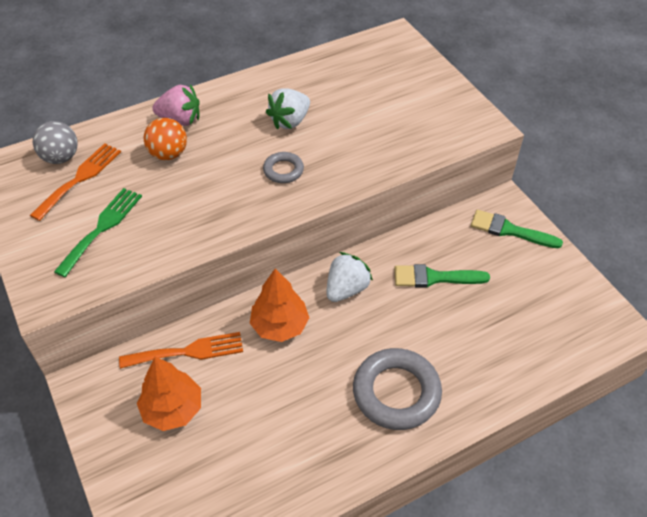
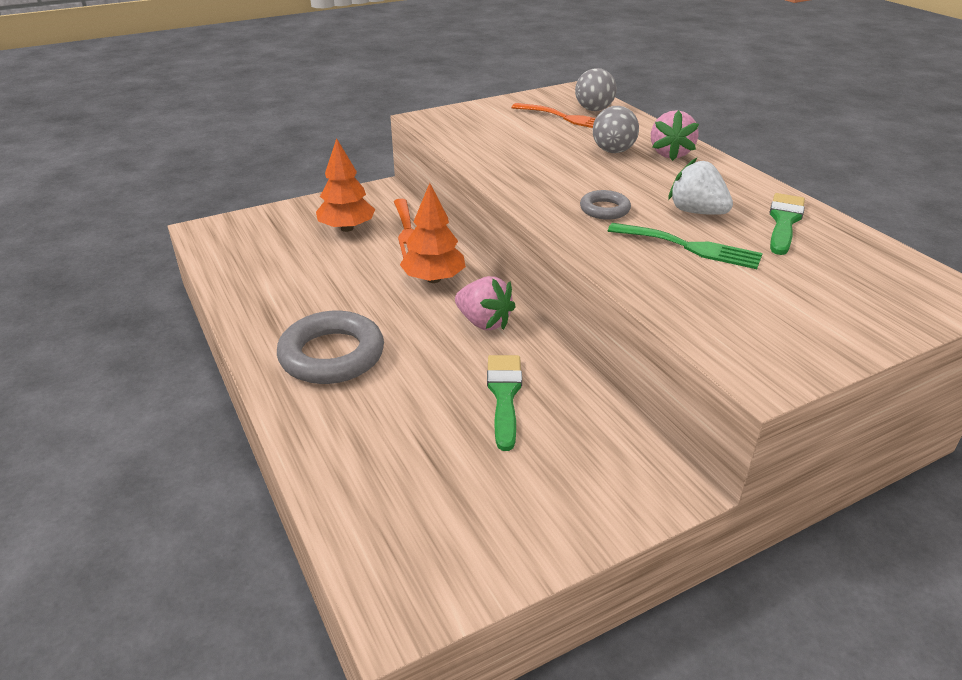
camera: 90 degrees right, 15 degrees down
(102, 228) = (506, 131): green fork -> green fork (690, 247)
(168, 154) = (613, 151): orange ball -> grey ball
(346, 289) = (484, 322): white strawberry -> pink strawberry
(510, 230) = (609, 486): green brush -> green brush (784, 221)

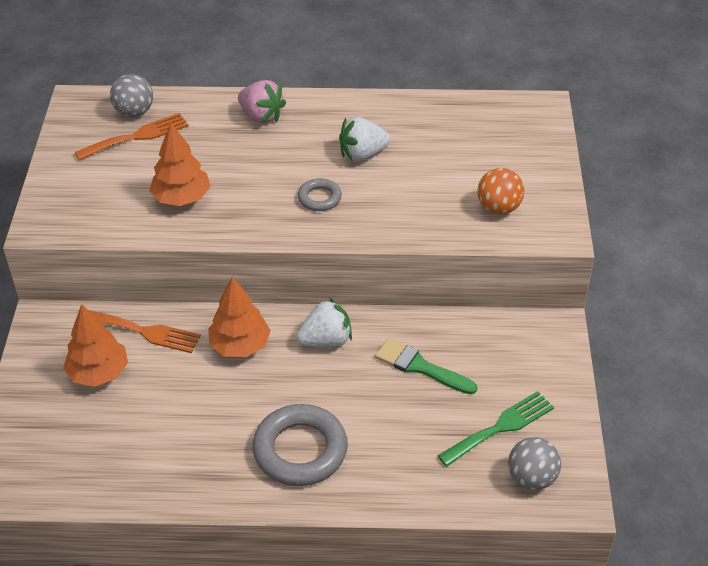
camera: 60 degrees left, 10 degrees up
(484, 322) = (326, 340): pink strawberry -> white strawberry
(521, 154) = (182, 198): none -> orange tree
(613, 151) = (227, 143): grey ball -> grey ball (531, 478)
(690, 247) = (406, 184): green fork -> green fork (500, 427)
(740, 316) = (498, 208): none -> orange ball
(784, 221) = (409, 122): green brush -> none

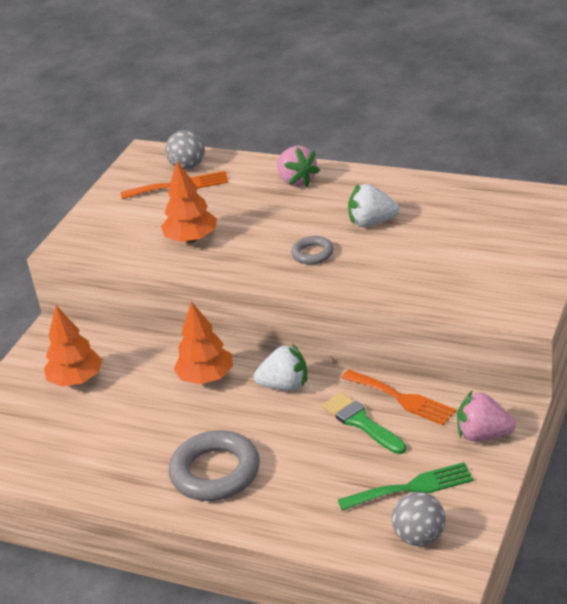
camera: 25 degrees right, 10 degrees down
(145, 332) = (131, 354): orange fork -> orange fork (402, 399)
(498, 208) = (478, 283): orange ball -> none
(541, 359) = (483, 435): none -> pink strawberry

